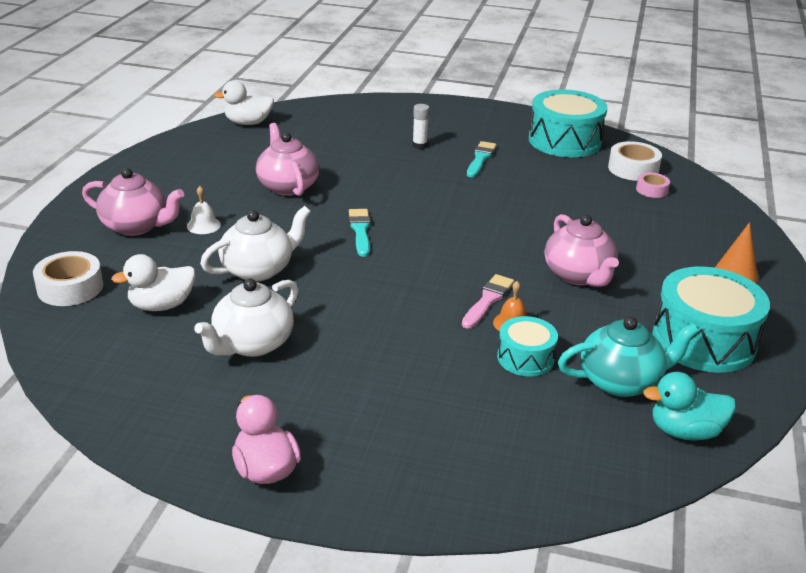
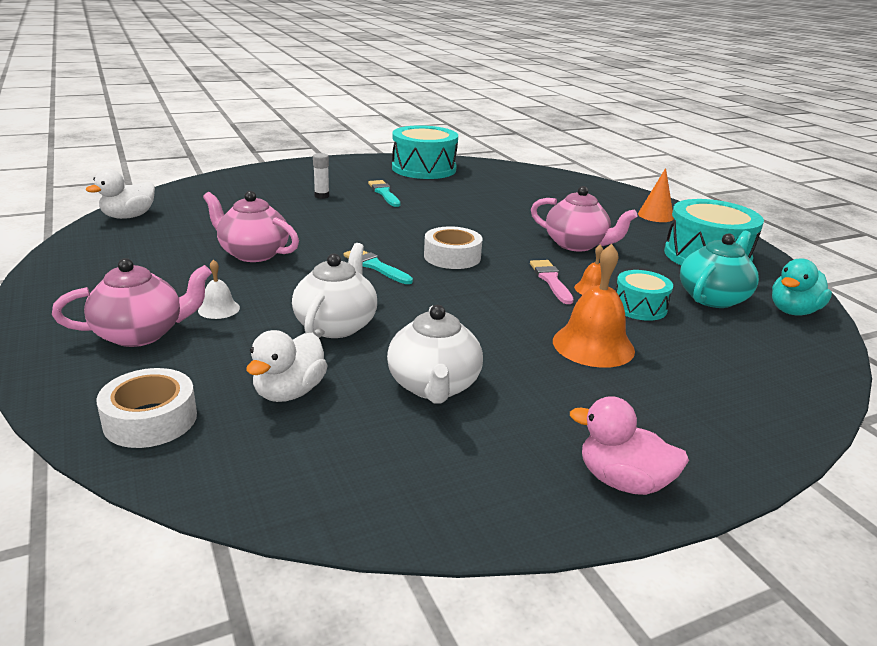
camera: 40 degrees left, 5 degrees down
(421, 370) = (593, 345): none -> orange bell
(633, 169) = (496, 174): white tape -> white tape (452, 257)
(651, 190) = (528, 183): pink tape -> none

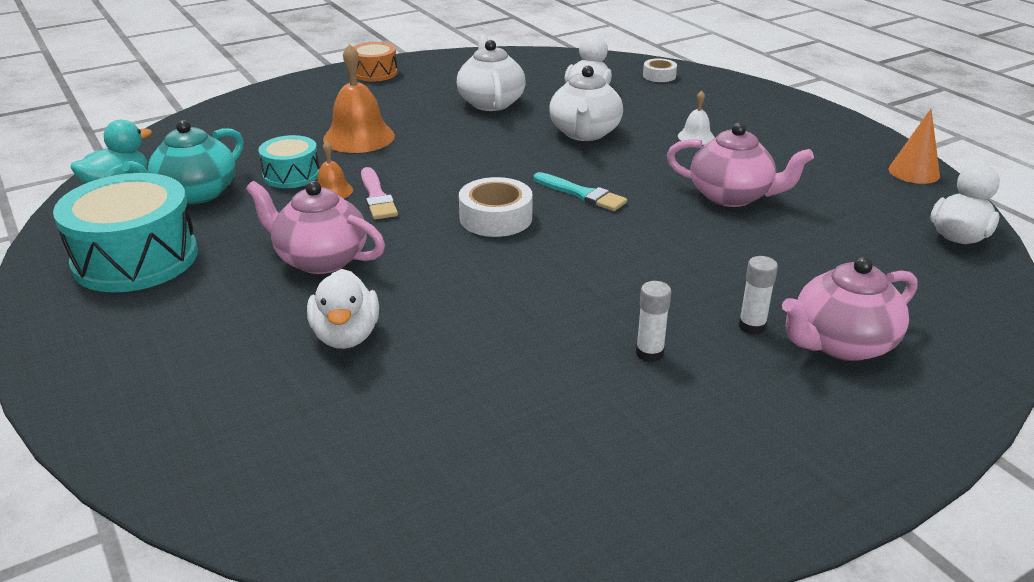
camera: 175 degrees right, 5 degrees up
(140, 334) = (731, 114): pink teapot -> pink teapot (841, 344)
(150, 419) = (659, 76): white tape -> white tape, size x0.61
(384, 193) = (649, 353): turquoise brush -> white glue stick
(424, 169) = (611, 485): turquoise drum -> none
(544, 212) = (346, 336): none -> white duck
(623, 481) = (375, 73): pink duck -> orange drum
(655, 215) = (130, 355): orange cone -> orange cone (914, 172)

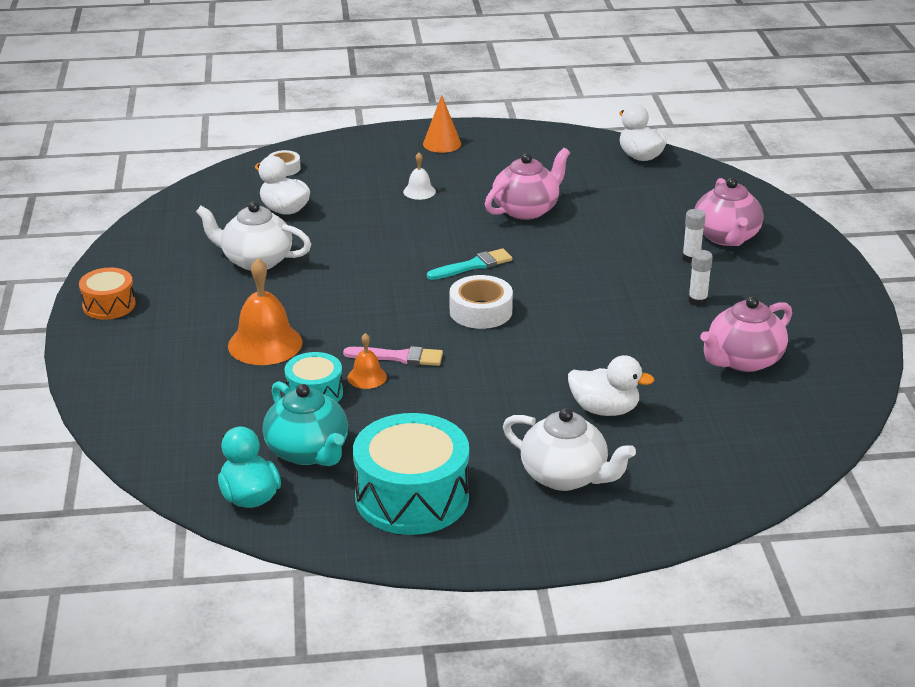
camera: 65 degrees left, 0 degrees up
(320, 259) = (485, 402): pink teapot -> pink teapot (743, 360)
(584, 133) = (366, 234): white teapot -> white teapot (565, 476)
(914, 172) = (548, 136): orange cone -> orange cone (442, 144)

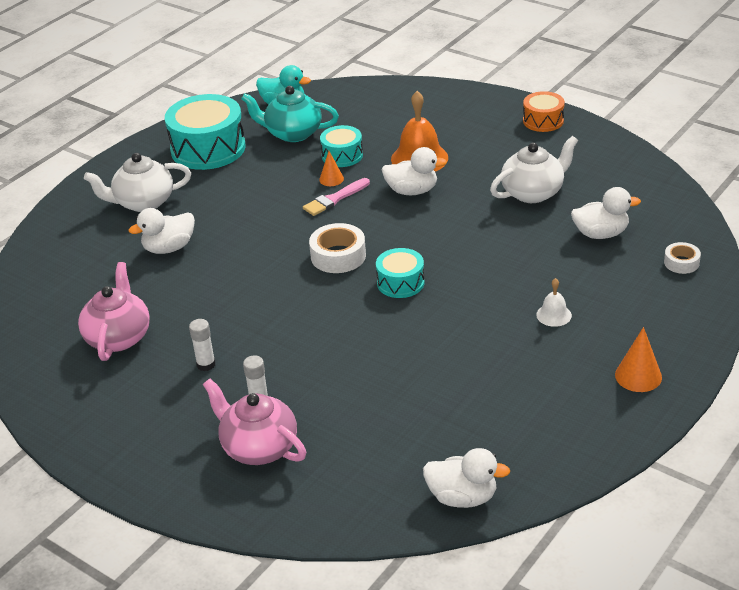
camera: 135 degrees right, 5 degrees up
(330, 321) = (412, 191): none -> white duck
(367, 377) = (331, 179): orange bell -> orange cone
(473, 266) = (400, 283): turquoise brush -> turquoise drum
(526, 210) = (450, 357): pink teapot -> none

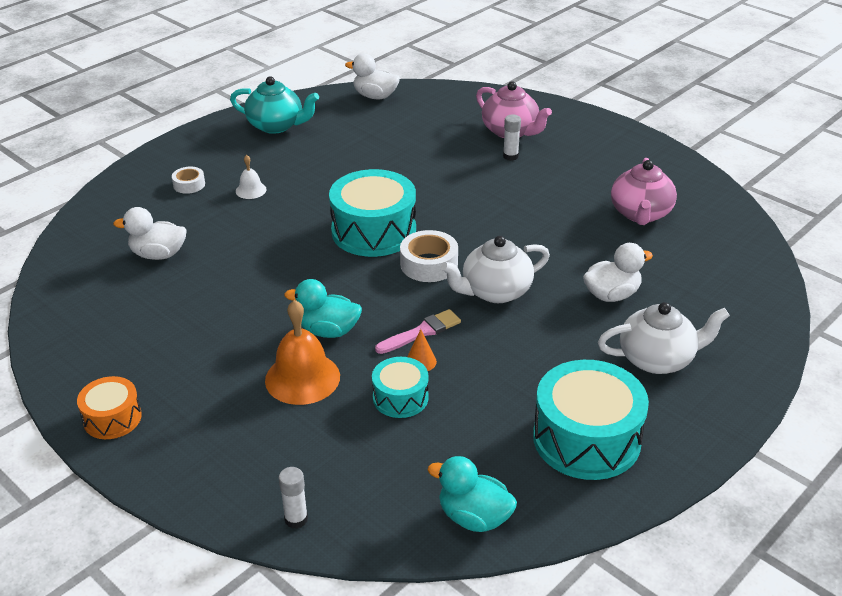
camera: 175 degrees left, 0 degrees up
(206, 364) = (556, 185): white glue stick -> white glue stick (296, 519)
(293, 133) = (464, 450): turquoise teapot -> turquoise teapot (276, 126)
(400, 283) = (374, 231): turquoise drum -> turquoise drum, size x1.84
(412, 191) = (328, 331): white duck -> turquoise duck
(533, 192) = (194, 310): white teapot -> white teapot (495, 291)
(638, 376) = (215, 144): orange cone -> none
(681, 263) = (108, 219): white tape -> white tape (189, 184)

